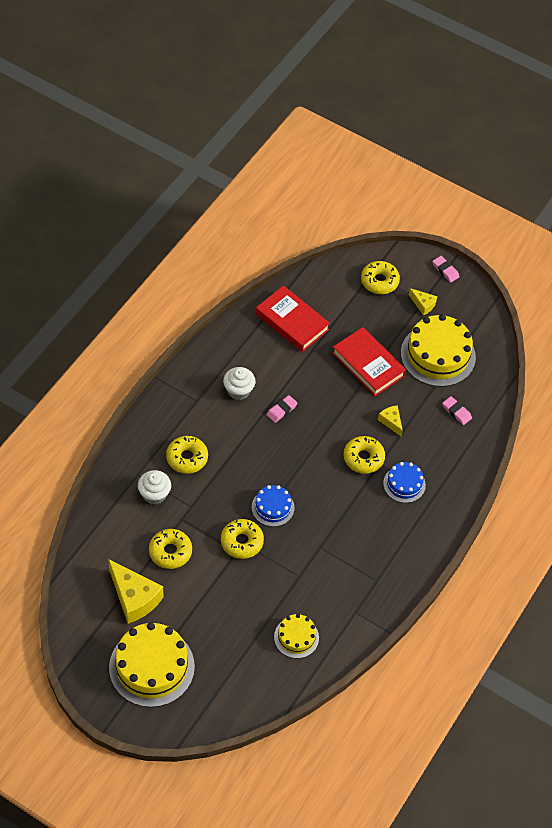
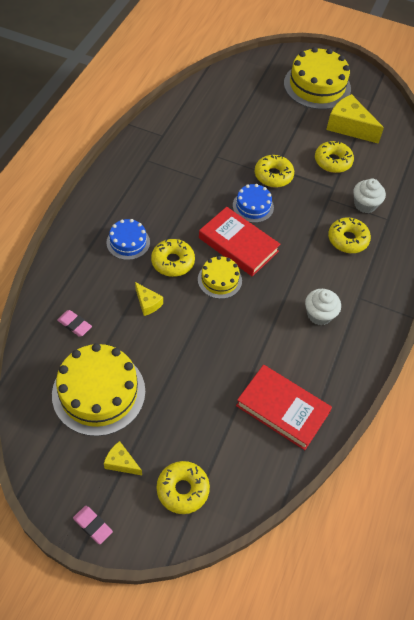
camera: 170 degrees right, 0 degrees up
(281, 410) = (268, 299): pink eraser -> none
(296, 637) = (209, 114): yellow cake -> yellow cake (219, 280)
(368, 364) = (181, 367): red book -> red book (238, 245)

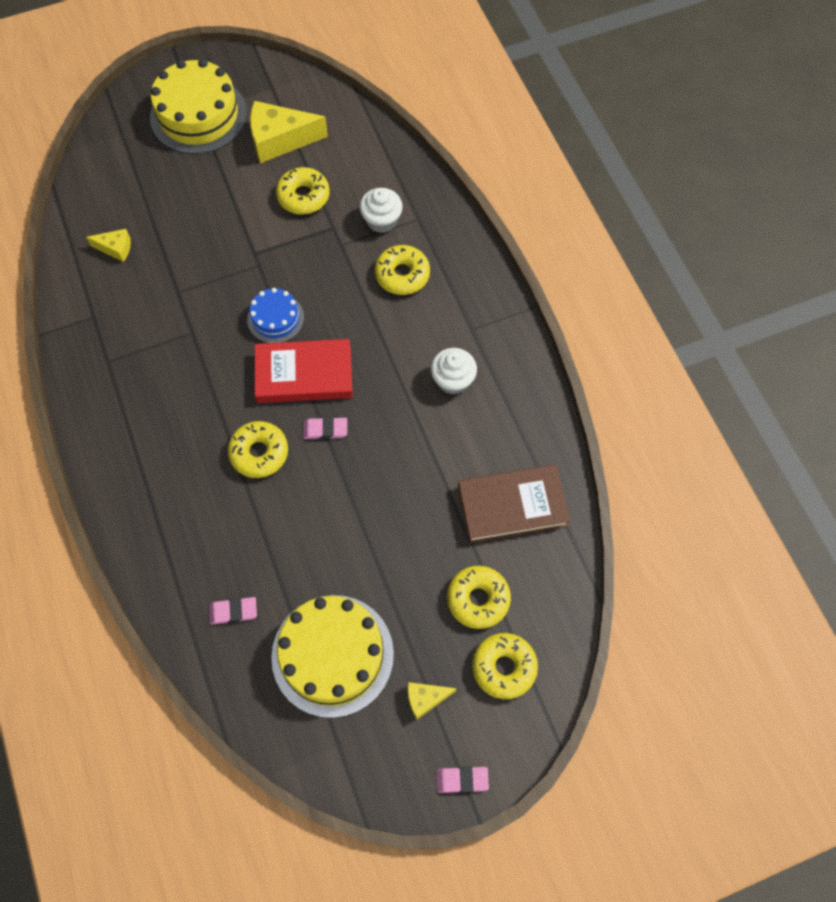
camera: 40 degrees left, 10 degrees up
(128, 242) = (190, 473): blue cake -> none
(148, 303) = (281, 520): yellow cheese -> yellow cheese (115, 248)
(219, 280) = (325, 430): yellow cake -> pink eraser
(273, 175) = (260, 264): yellow donut -> yellow donut (478, 599)
(282, 409) = (512, 506): red book -> brown book

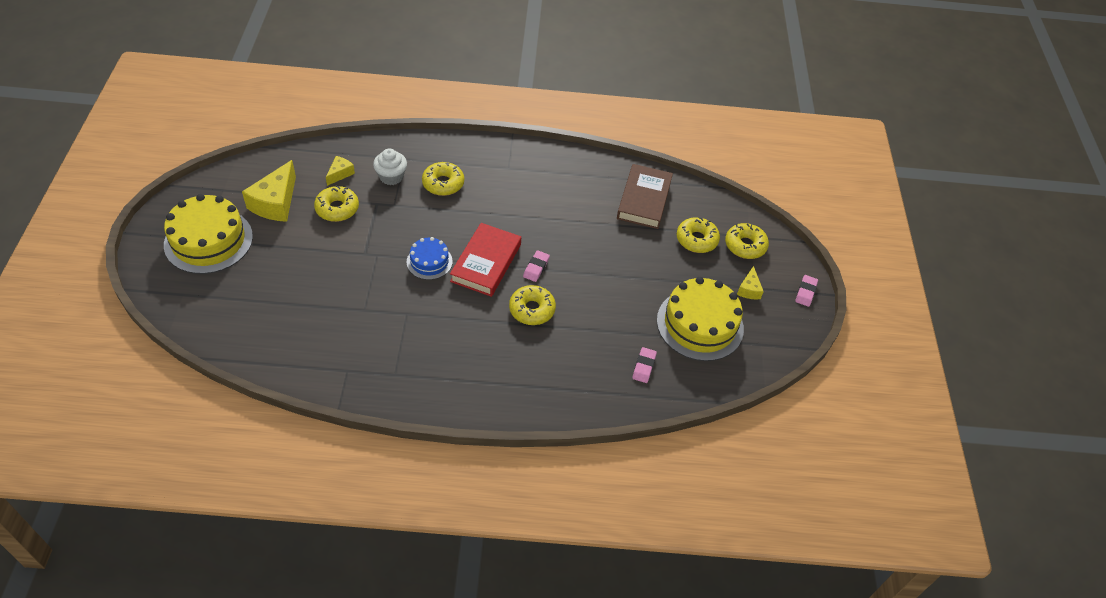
camera: 70 degrees left, 15 degrees down
(115, 248) = (293, 335): yellow cheese -> yellow cheese (340, 174)
(453, 380) = (540, 191): white cupcake -> none

